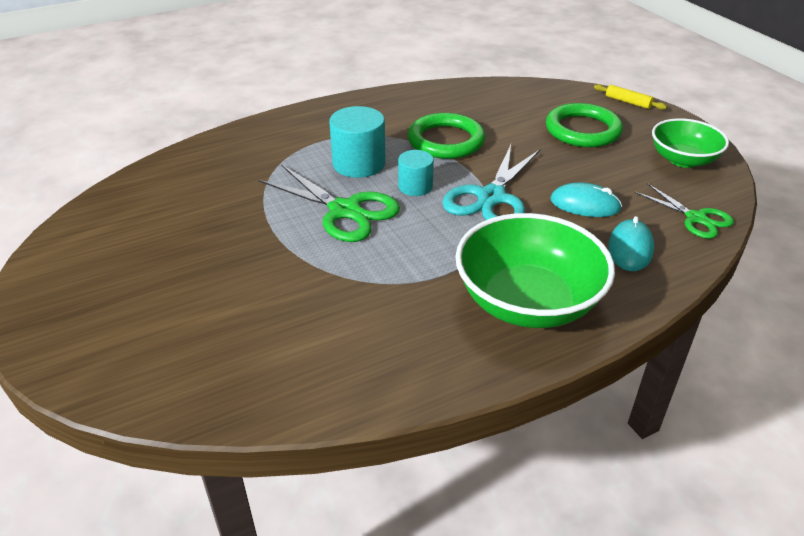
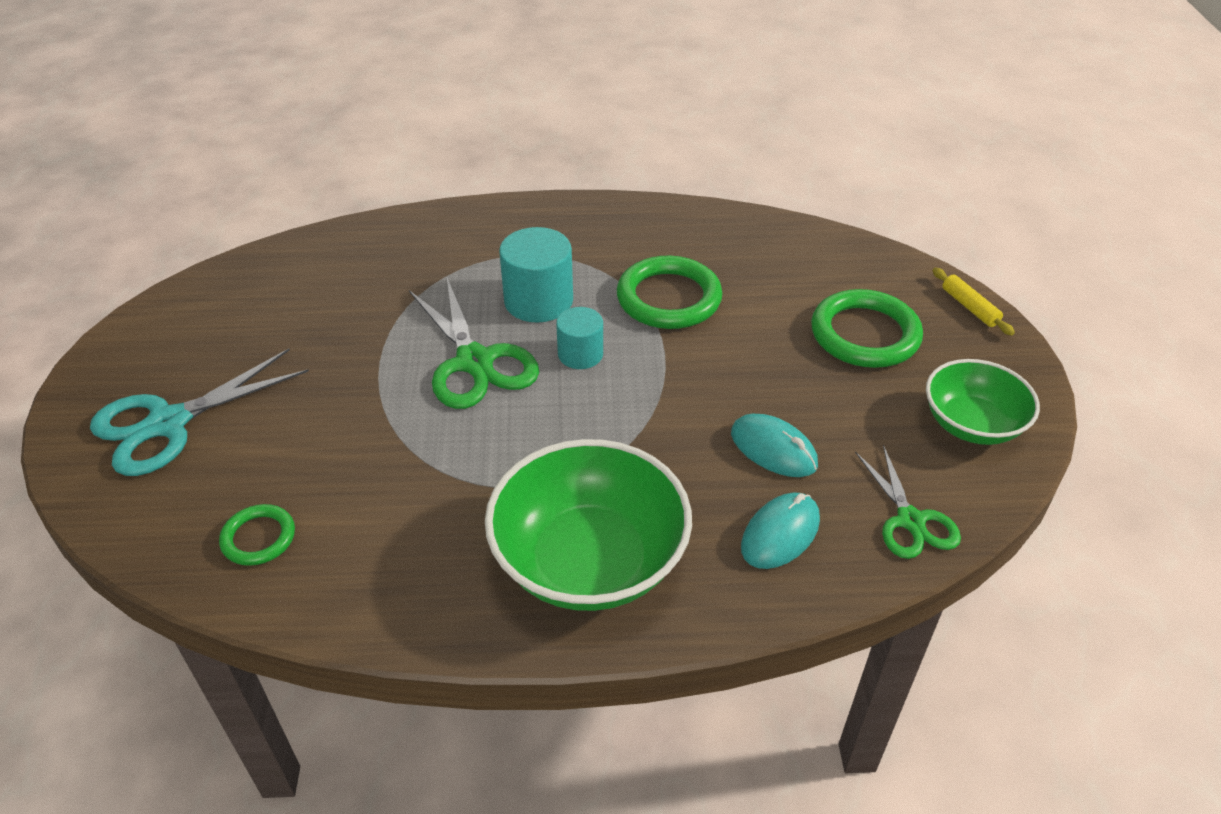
camera: 25 degrees right, 5 degrees up
(273, 369) = (258, 538): none -> green ring
(491, 197) = (661, 399): turquoise scissors -> turquoise scissors (169, 423)

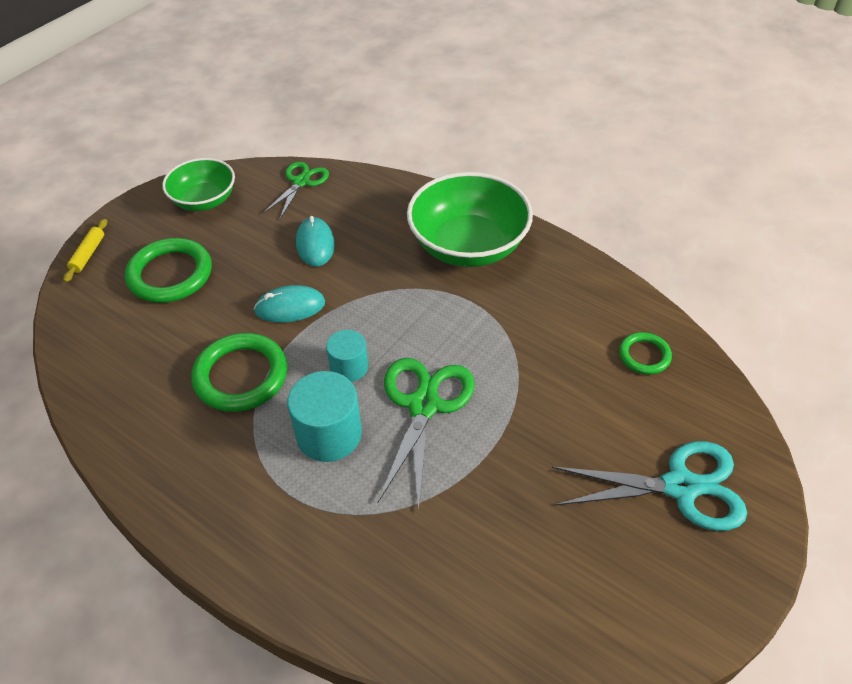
camera: 140 degrees left, 5 degrees up
(780, 533) = (365, 208): turquoise mouse -> turquoise mouse (290, 307)

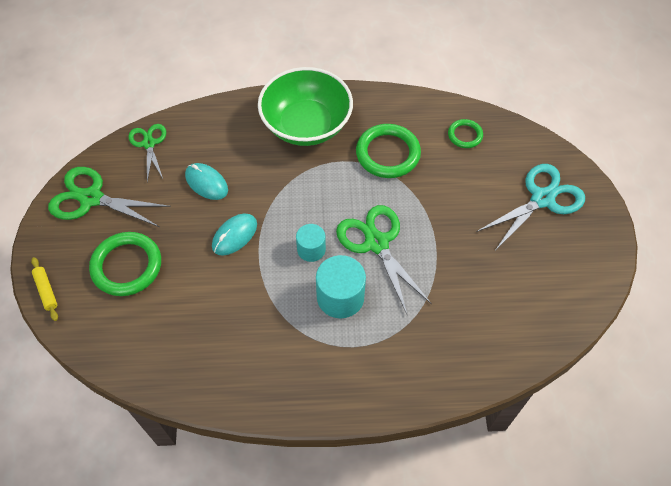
camera: 40 degrees left, 10 degrees up
(204, 200) = (91, 198): green bowl -> green scissors
(241, 376) = (250, 299): green ring -> green ring (388, 153)

